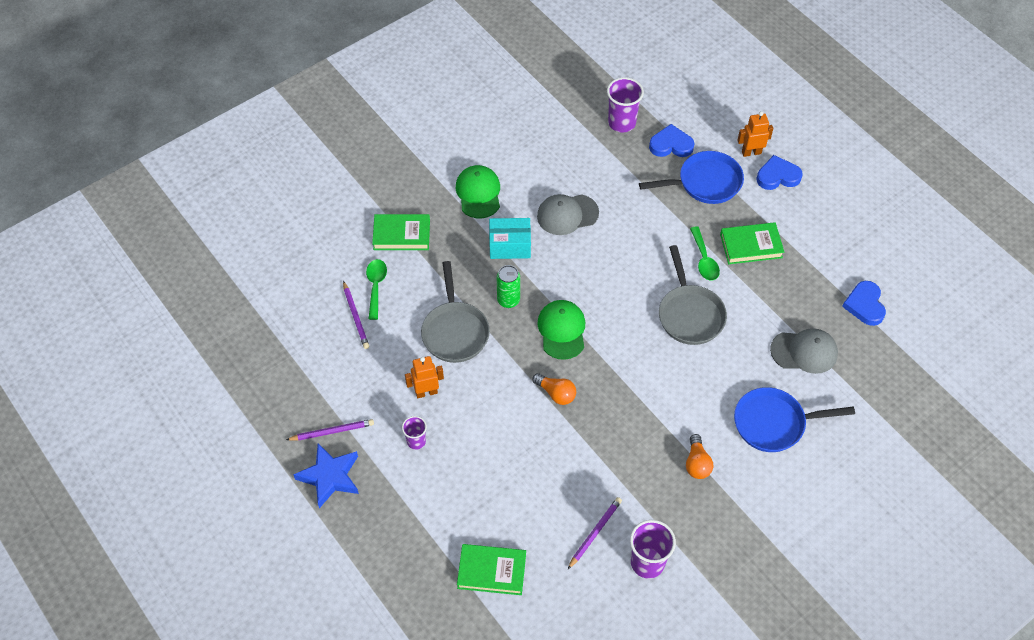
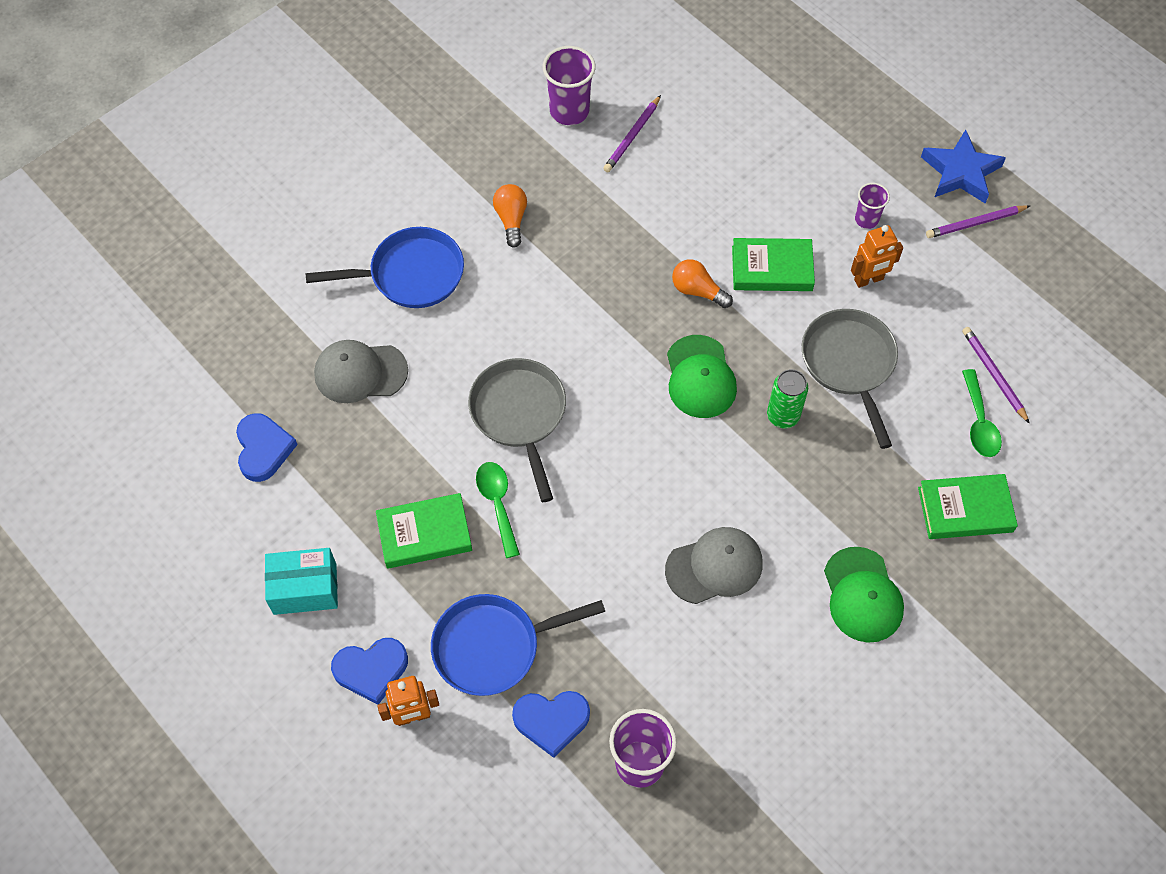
camera: 175 degrees right, 5 degrees up
(491, 571) = (746, 91): green book -> green book (772, 268)
(510, 246) = (796, 504): turquoise box -> turquoise box (305, 589)

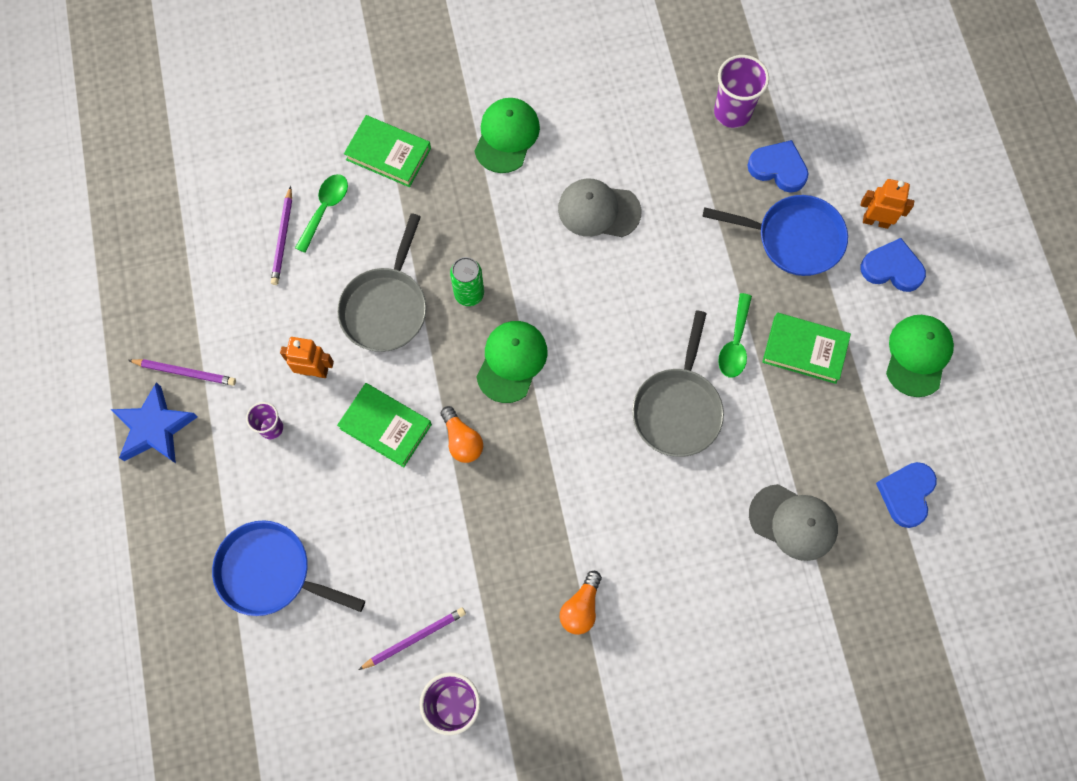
camera: 150 degrees left, 10 degrees up
(305, 589) = (918, 355): turquoise box -> green cap
(410, 274) = (703, 599): blue pan -> blue pan (270, 572)

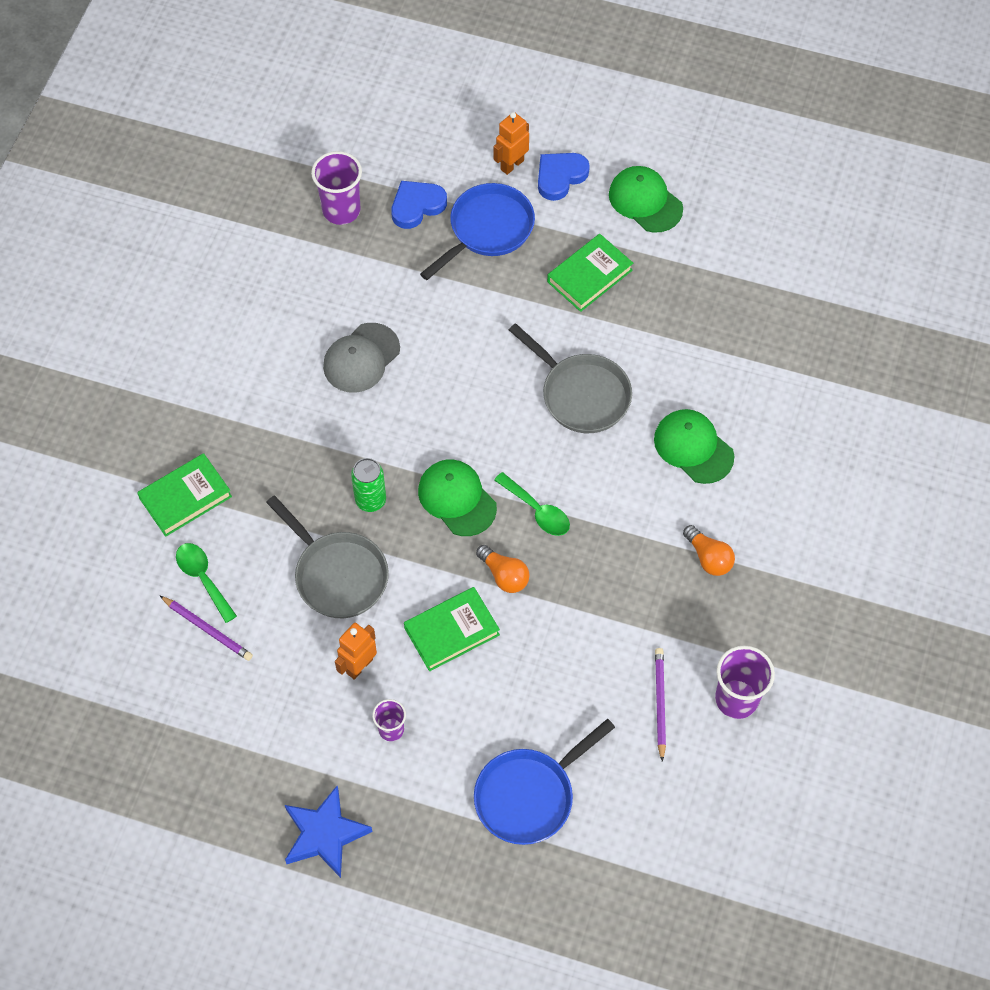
camera: 60 degrees left, 10 degrees down
(185, 372) = (286, 781): purple pencil -> none
(462, 440) = (504, 575): orange light bulb -> orange light bulb turned 45 degrees clockwise
(506, 136) = (238, 392): green cap -> green cap (693, 447)
(735, 343) = (551, 322): green spoon -> green spoon (537, 510)
(793, 522) = (729, 364): grey cap -> none
(906, 494) = (753, 273): blue heart -> none

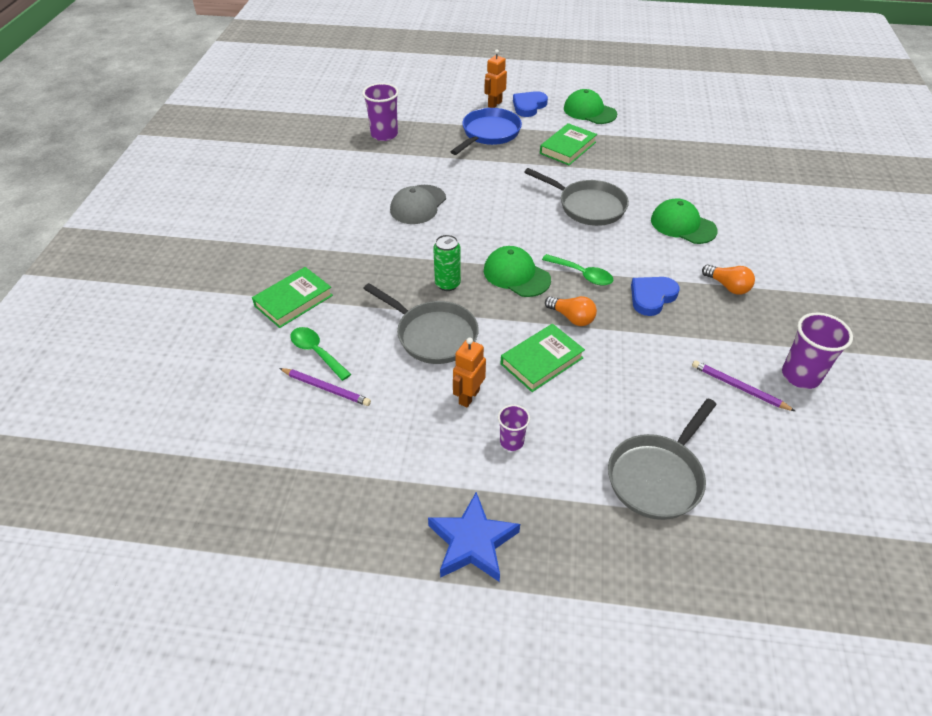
camera: 10 degrees left, 15 degrees down
(417, 206) = (436, 128): blue heart -> blue heart (652, 297)
(529, 795) = (657, 476): blue pan -> grey pan
(660, 703) = (739, 387): purple pencil -> purple pencil turned 45 degrees counterclockwise

